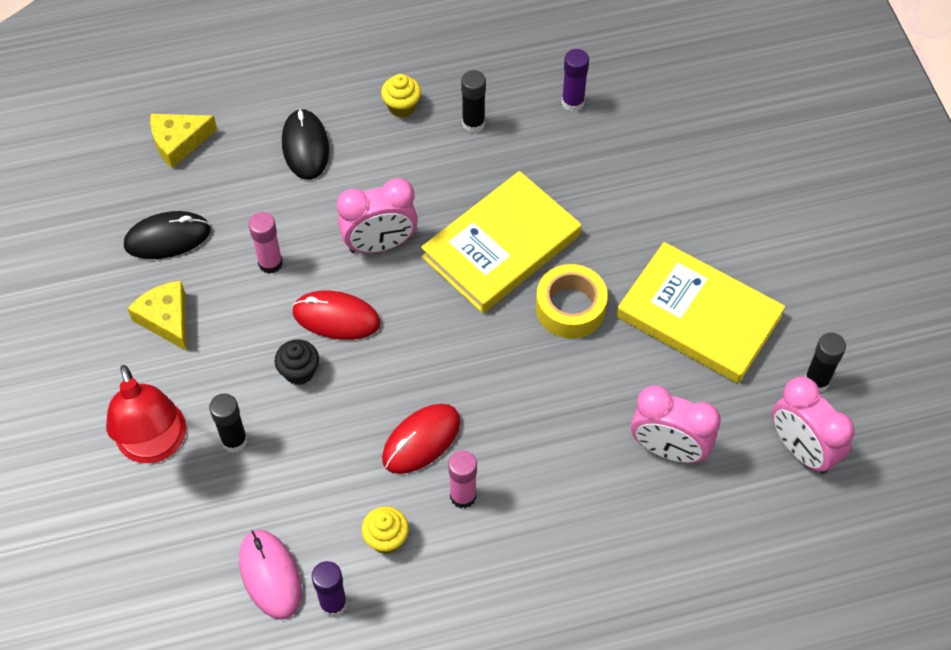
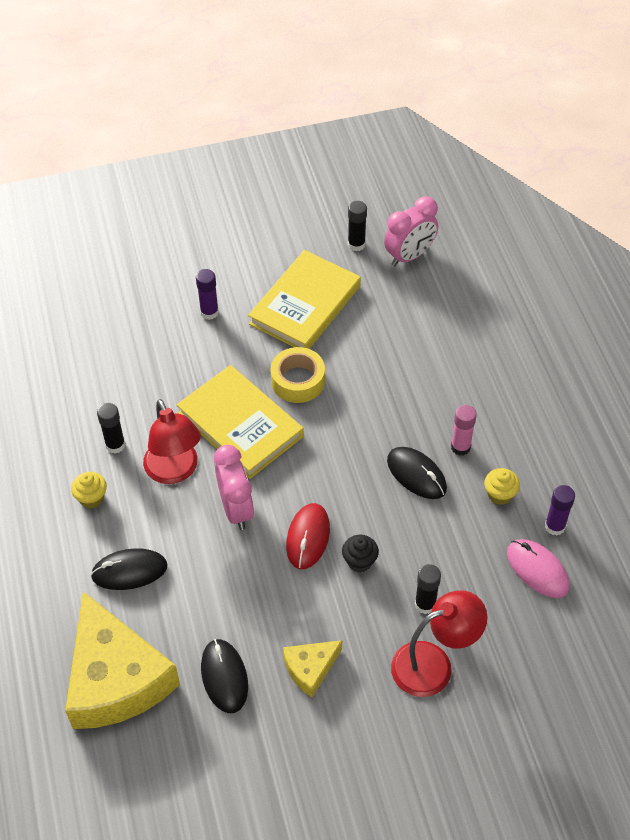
camera: 90 degrees left, 5 degrees down
(178, 142) = (116, 678): yellow cheese -> yellow cheese, size x2.12
(270, 263) = (253, 590): pink glue stick -> none
(270, 575) = (537, 570): pink mouse -> pink mouse turned 75 degrees clockwise
(421, 440) = (416, 474): red mouse -> black mouse
(435, 182) = (175, 471): none -> red lamp
(572, 103) = (100, 376): purple glue stick -> purple glue stick (209, 312)
(668, 449) = (414, 326): pink clock -> none

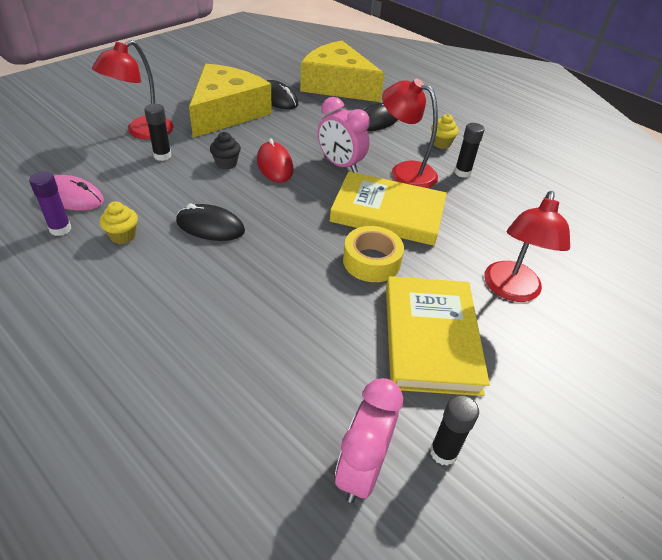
camera: 145 degrees right, 10 degrees down
(209, 312) = (510, 290): purple glue stick -> red lamp
(310, 668) = (226, 112): yellow cheese -> yellow cheese, size x2.12
(460, 447) = (177, 260): pink glue stick -> none

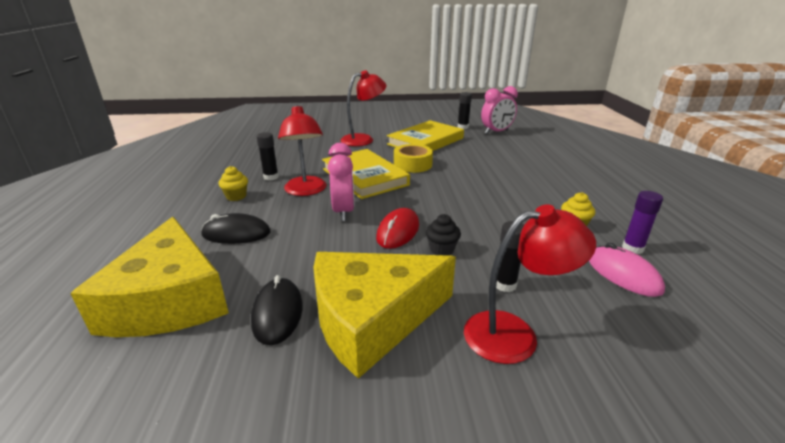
camera: 135 degrees left, 15 degrees down
(210, 226) = (498, 209): black mouse -> none

